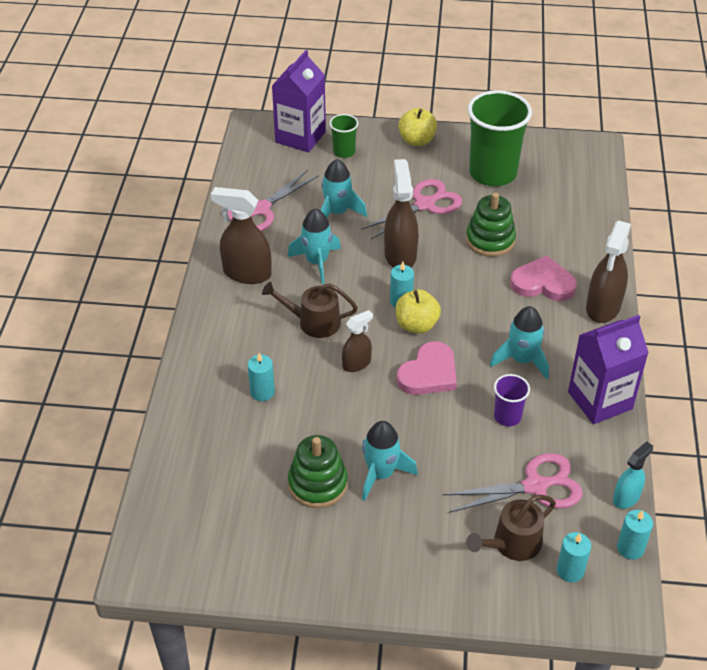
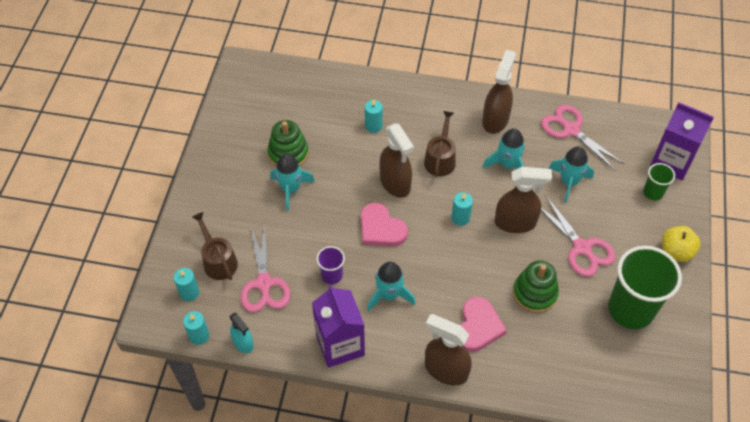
camera: 95 degrees right, 10 degrees up
(356, 363) = (395, 183): brown spray bottle -> brown spray bottle, size x1.71
(416, 325) = (433, 226): yellow apple -> none

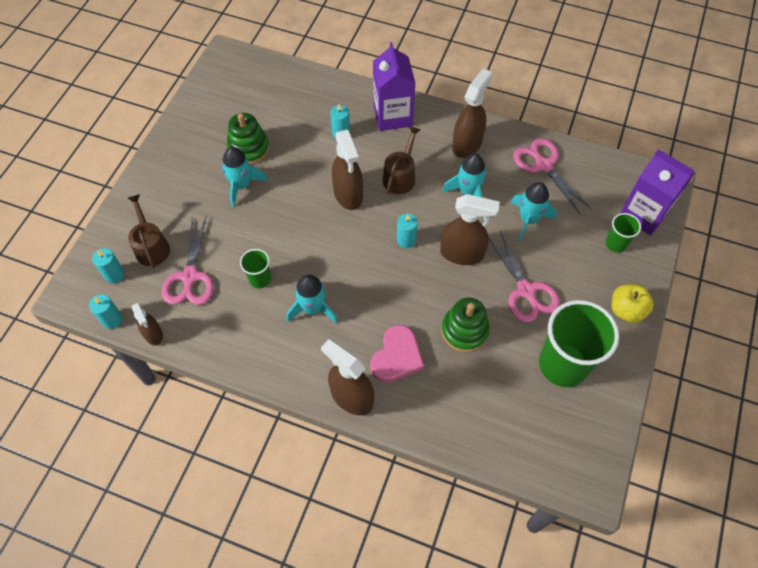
camera: 10 degrees right, 5 degrees up
(243, 343) = (153, 334): turquoise spray bottle -> brown spray bottle
(332, 275) = (260, 279): purple cup -> green cup
(340, 345) = (250, 352): purple carton -> purple carton (392, 115)
(381, 228) = (322, 238): pink heart -> none

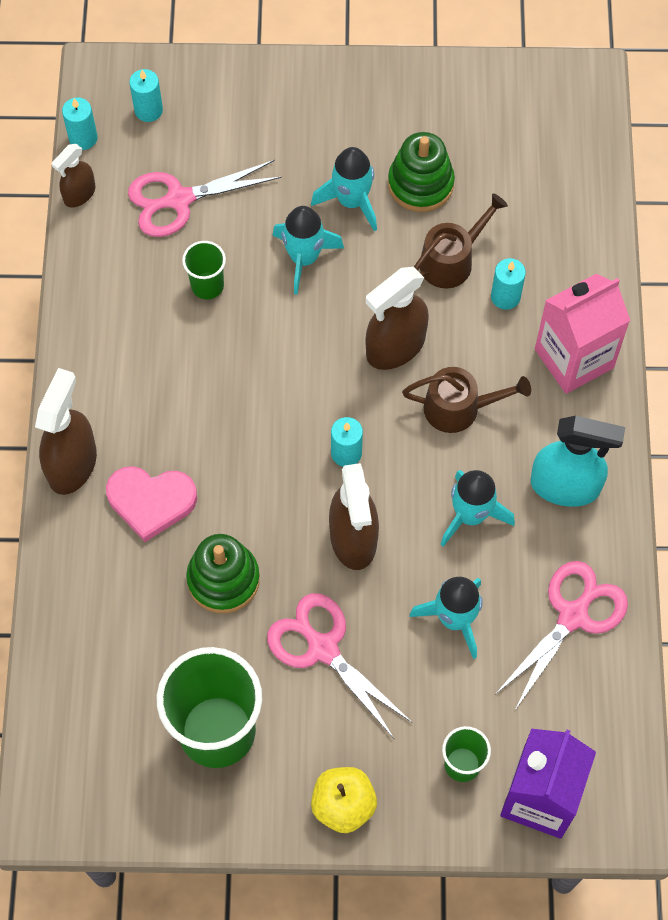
camera: 70 degrees right, 5 degrees up
(151, 246) = (207, 133): brown watering can -> brown watering can (451, 260)
(313, 308) = (186, 369): turquoise rocket -> turquoise rocket (304, 258)
(392, 115) = (574, 358): purple carton -> pink carton
(467, 144) = (565, 486): brown spray bottle -> turquoise spray bottle
(526, 291) = (322, 648): pink scissors -> pink scissors turned 90 degrees clockwise

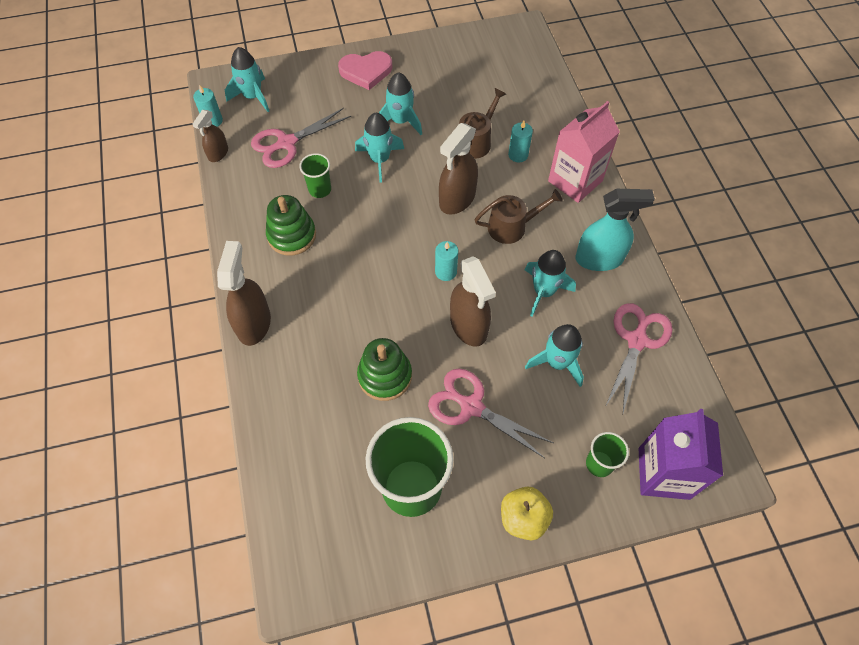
camera: 15 degrees left, 5 degrees down
(148, 110) = (253, 97): turquoise candle -> turquoise rocket
(151, 501) = (317, 335): pink heart -> pink heart (366, 71)
(420, 184) = (441, 103): green stacking toy -> green stacking toy (292, 235)

